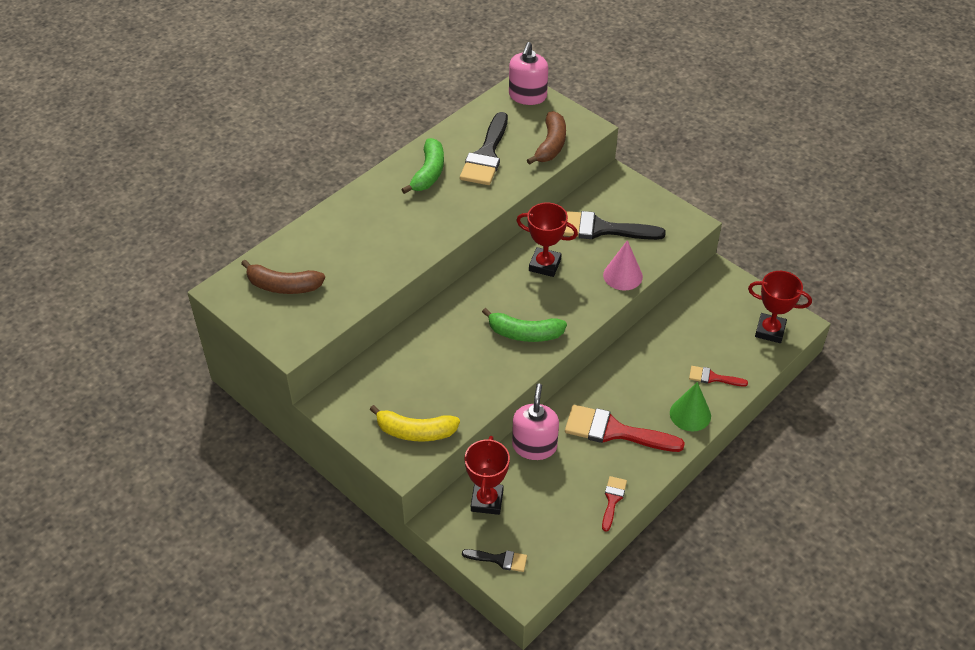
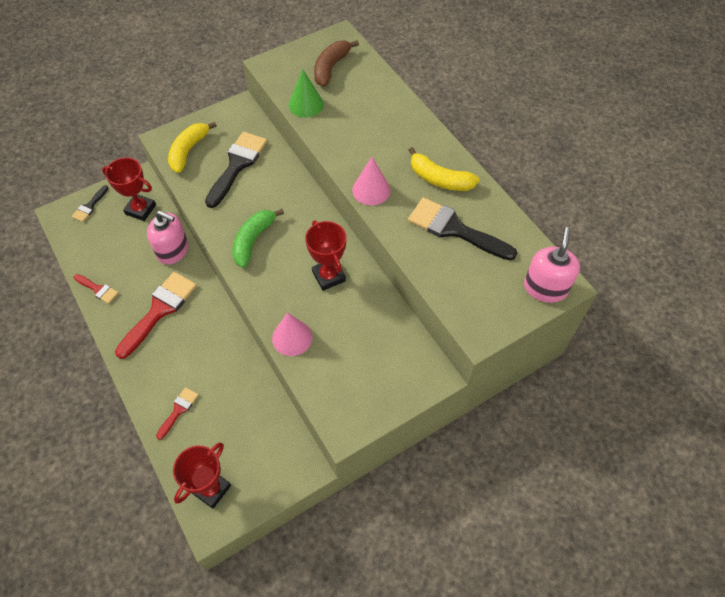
camera: 105 degrees right, 10 degrees up
(428, 173) = (439, 179): green banana -> yellow banana
(459, 218) = (371, 190): none -> pink cone
(527, 96) = (545, 288): pink soap dispenser -> pink soap dispenser turned 75 degrees clockwise
(545, 265) = (329, 276): red trophy -> red trophy turned 60 degrees counterclockwise
(551, 145) = (457, 289): brown banana -> none
(601, 229) = (361, 338): black brush -> black brush (237, 165)
(690, 414) = (148, 375): green cone -> green cone (306, 104)

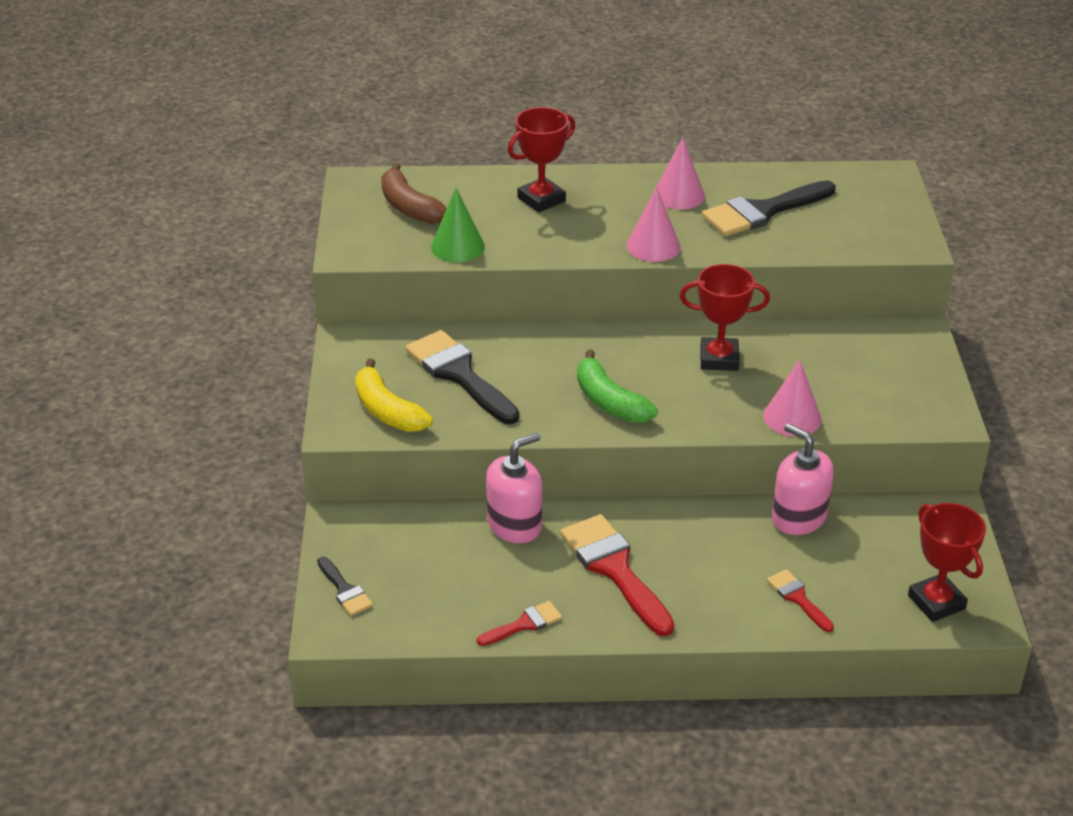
camera: 60 degrees left, 20 degrees down
(140, 209) = (404, 536): red trophy -> red trophy (541, 199)
(439, 179) = (679, 195): yellow banana -> pink cone
(545, 288) = (887, 186): pink soap dispenser -> pink soap dispenser (798, 517)

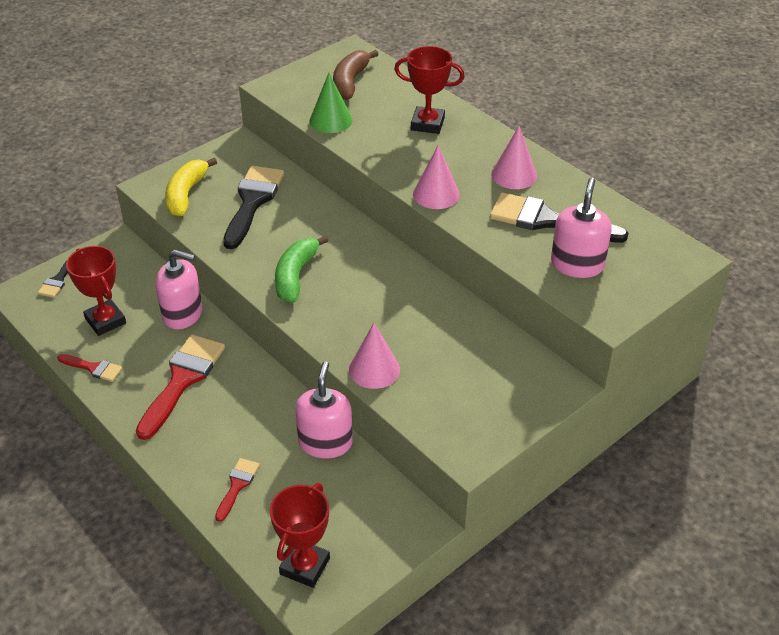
camera: 50 degrees right, 5 degrees up
(719, 359) = (401, 301): red trophy -> red trophy (105, 321)
(836, 227) = (577, 264): none -> pink soap dispenser

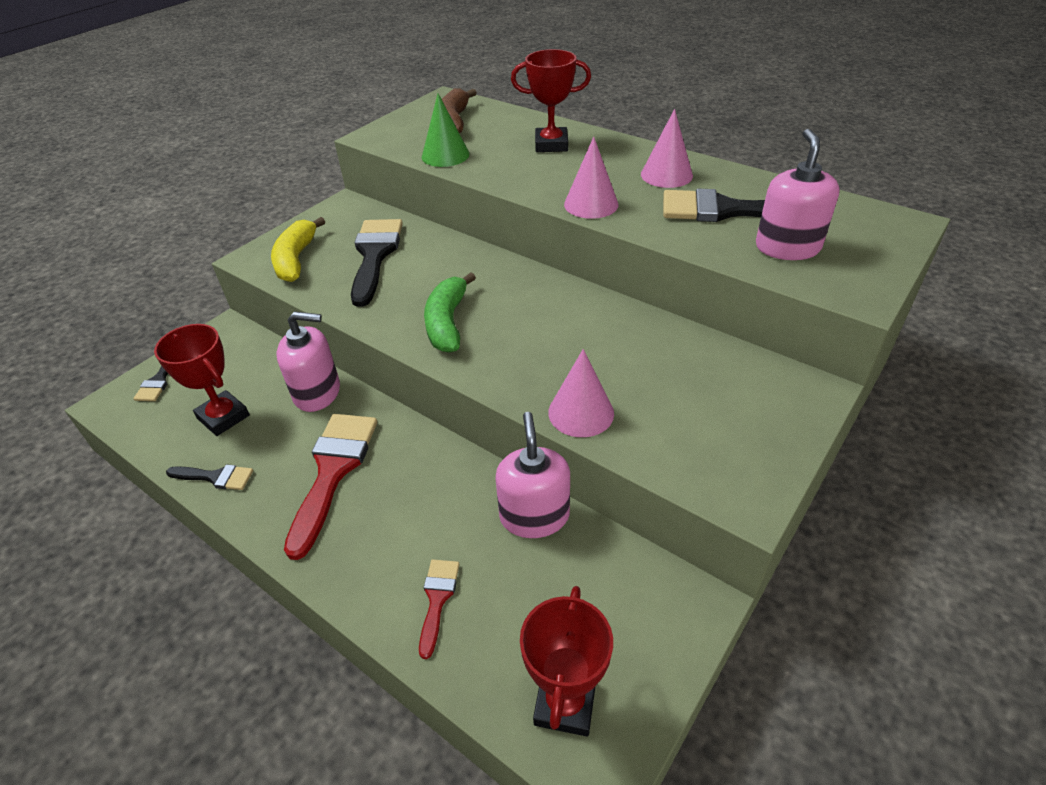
camera: 10 degrees left, 0 degrees up
(93, 368) = (215, 477): red brush -> black brush

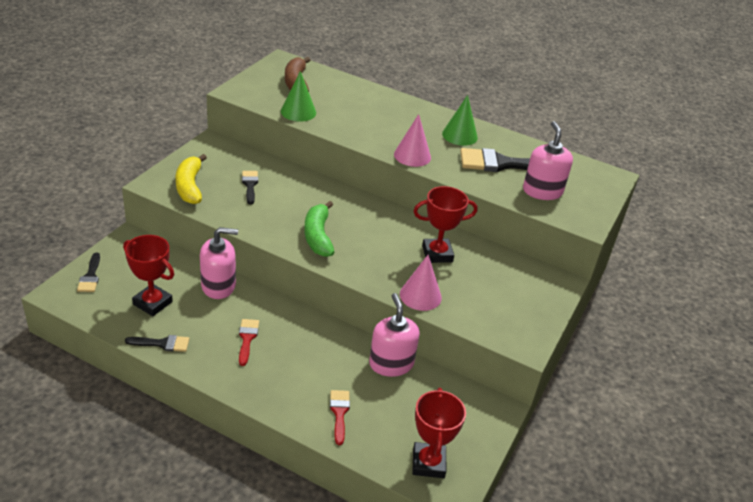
camera: 15 degrees left, 5 degrees down
(333, 471) = (247, 339): red brush -> red brush, size x0.51
(375, 255) = (250, 185): black brush -> black brush, size x0.51
(551, 145) = (374, 107): red trophy -> red trophy (437, 254)
(666, 175) = (459, 135): pink cone -> green cone

